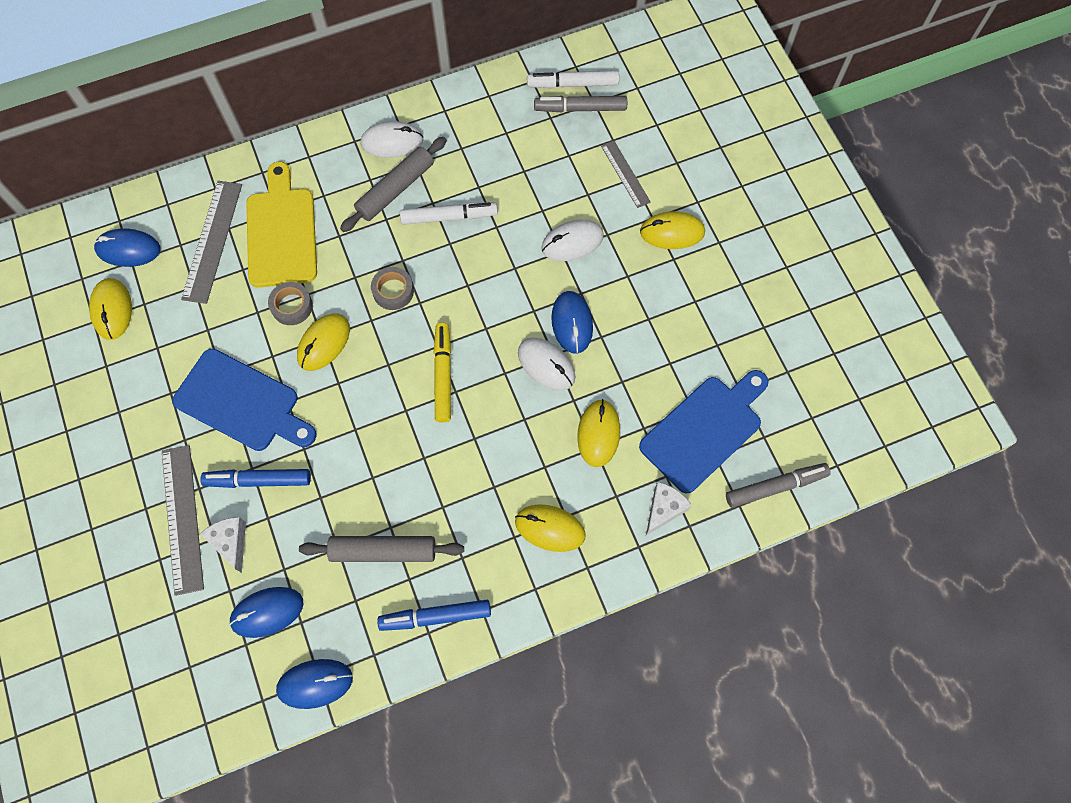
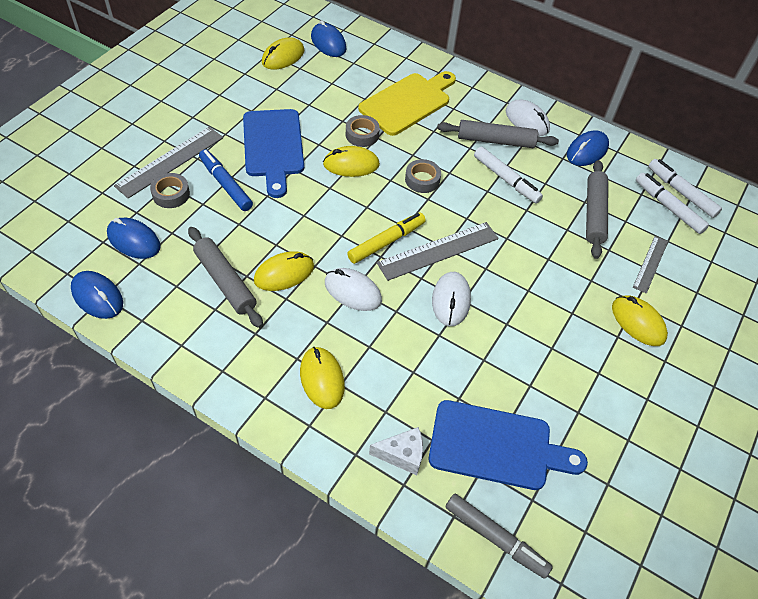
camera: 50 degrees right, 15 degrees down
(212, 241) = (370, 75): grey ruler -> grey ruler (438, 251)
(231, 542) = (171, 194): white cheese -> grey tape
(435, 617) = (196, 342): blue marker -> none
(542, 174) = (594, 213): none -> grey rolling pin
(572, 242) = (562, 261): white mouse -> white mouse (353, 291)
(572, 323) = (499, 298): blue mouse -> blue mouse (587, 151)
(580, 109) = (668, 207): grey marker -> white marker
(598, 434) = (426, 368): yellow mouse -> yellow mouse (284, 273)

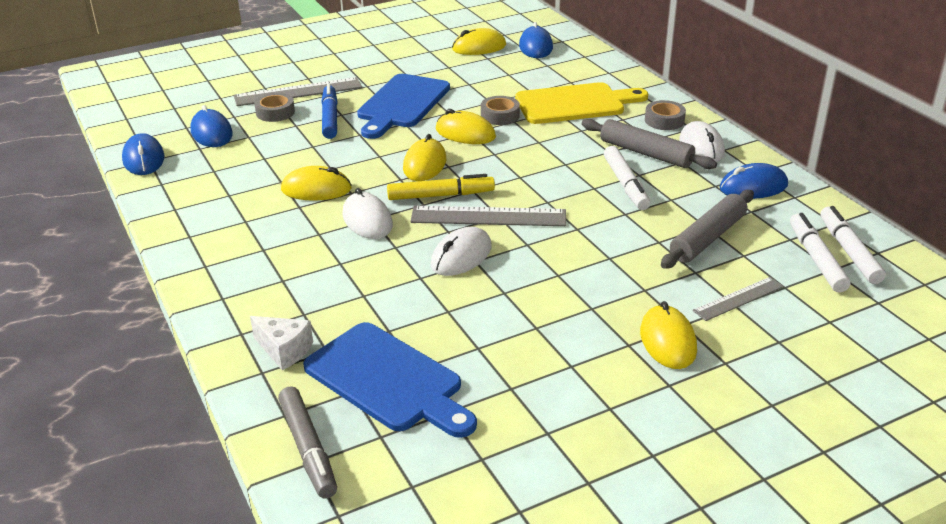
camera: 35 degrees right, 20 degrees down
(225, 281) = (258, 180): grey rolling pin -> none
(322, 379) = (270, 270): yellow mouse -> yellow mouse (425, 164)
(422, 180) = (528, 162): grey tape -> grey tape (664, 120)

